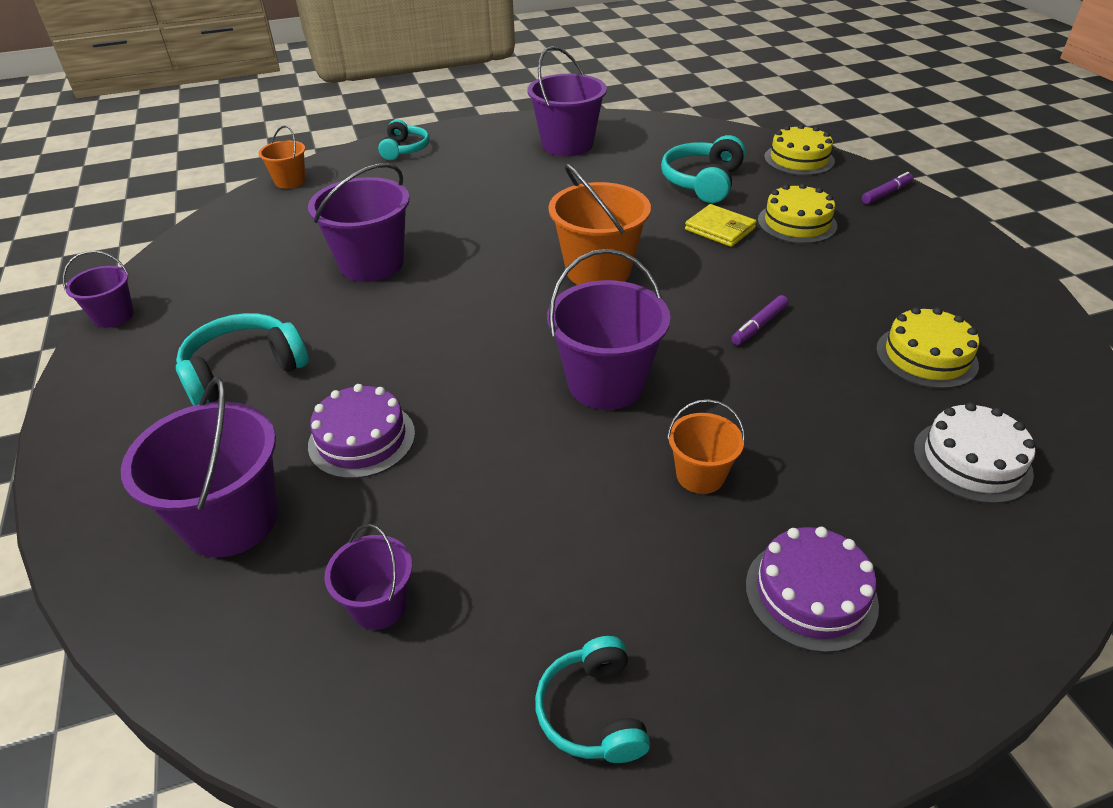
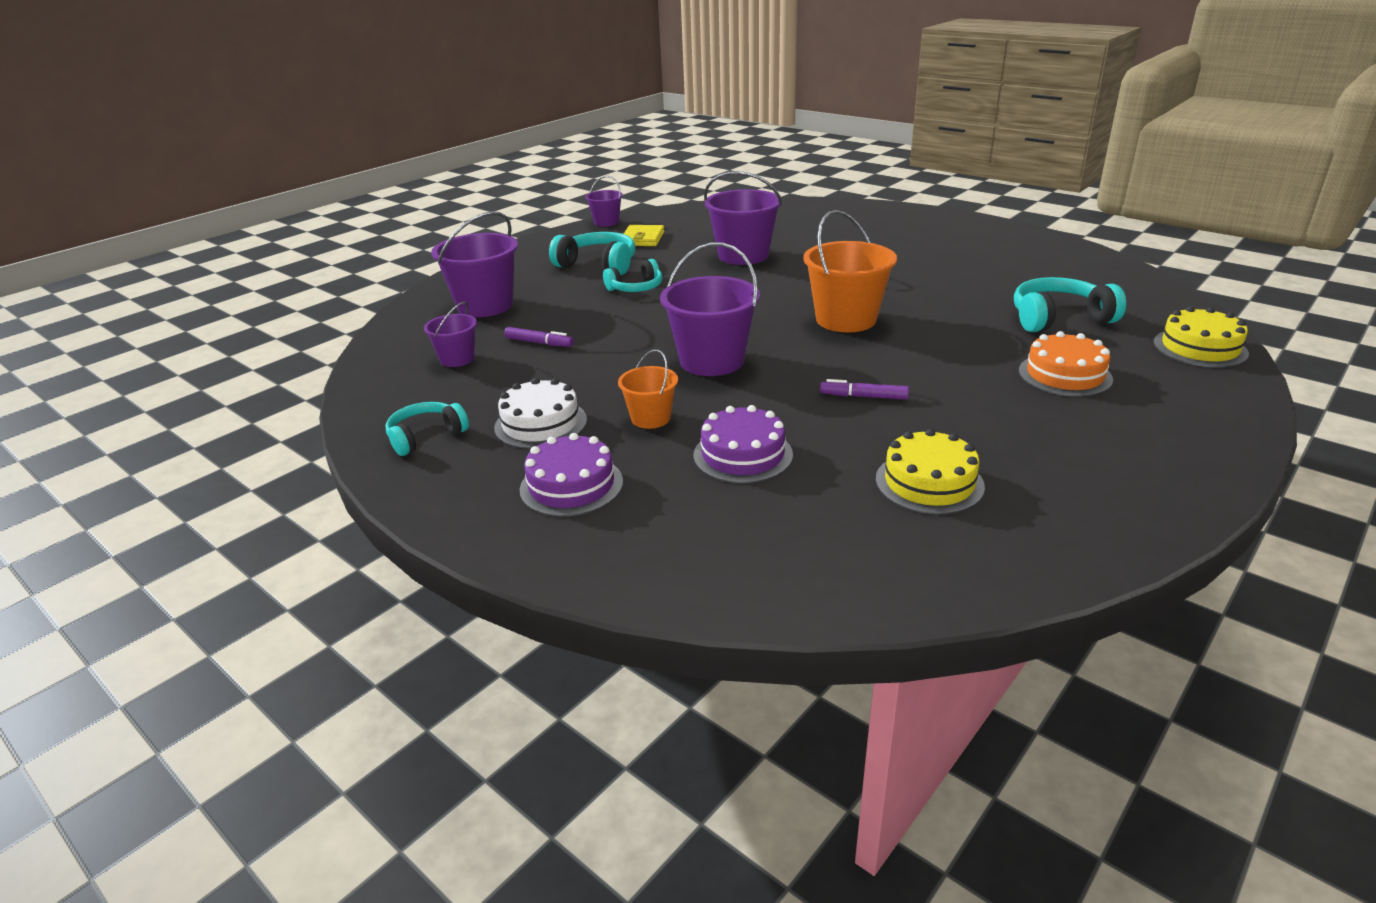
camera: 60 degrees right, 10 degrees down
(290, 181) = (798, 204): orange bucket -> none
(362, 439) = (575, 311): purple cake -> purple cake (743, 454)
(404, 149) = (898, 215): turquoise headphones -> turquoise headphones (636, 288)
(567, 145) = (1015, 255): purple bucket -> none
(720, 229) = (989, 345): yellow wallet -> yellow wallet (642, 239)
(797, 223) = (1065, 375): yellow cake -> orange cake
(886, 193) = (1220, 406): purple marker -> purple marker (539, 343)
(972, 461) = (796, 530): white cake -> white cake (540, 423)

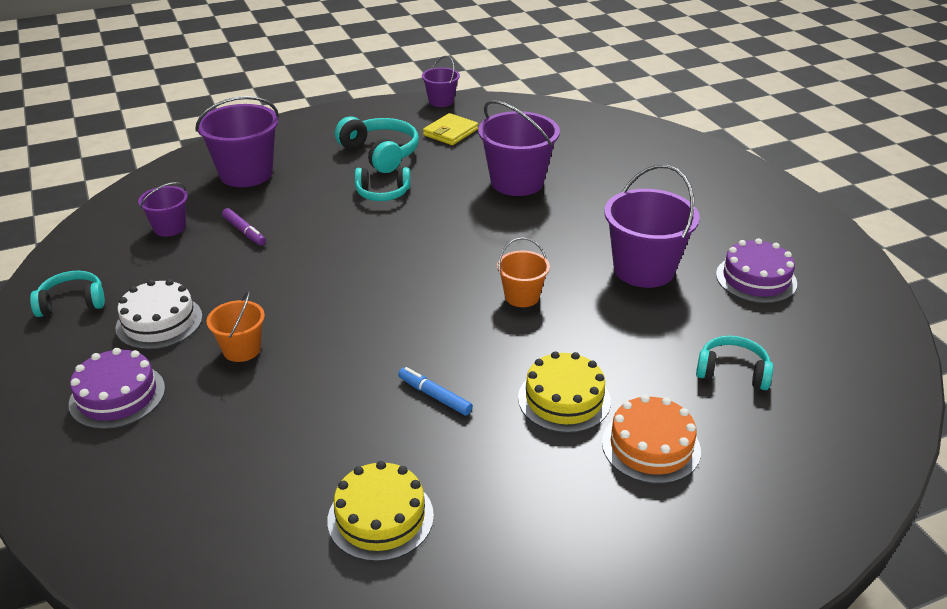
camera: 25 degrees right, 5 degrees up
(711, 361) = (354, 303): purple bucket -> purple bucket (644, 269)
(743, 454) = (268, 419): purple cake -> purple cake (756, 279)
(846, 319) = (522, 296): orange bucket -> orange bucket, size x0.55
(863, 396) = (434, 396): purple marker -> blue marker
(1058, 318) = (732, 372): turquoise headphones -> turquoise headphones, size x0.66
(1200, 348) = (840, 469): yellow cake -> yellow cake (564, 399)

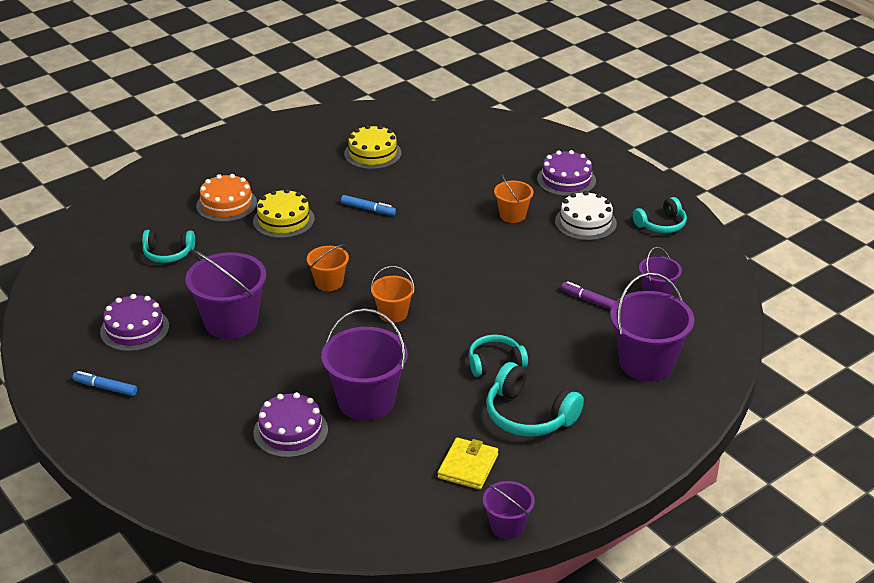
camera: 165 degrees right, 0 degrees up
(460, 251) = (393, 313): none -> orange bucket
(590, 171) = (290, 431): none -> purple cake
(772, 227) = (105, 388): none -> blue marker

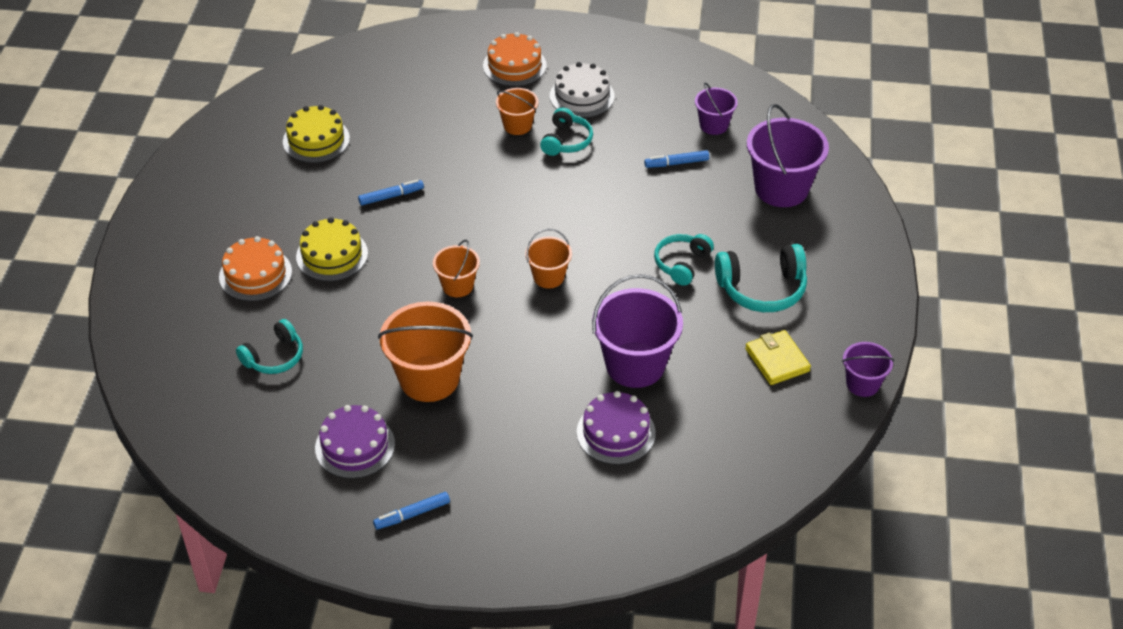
camera: 45 degrees left, 10 degrees up
(231, 322) = (429, 378): purple bucket -> orange bucket
(566, 180) = (514, 65): purple cake -> orange cake
(590, 300) = (676, 163): purple marker -> blue marker
(661, 224) = (639, 62): turquoise headphones -> turquoise headphones (566, 141)

